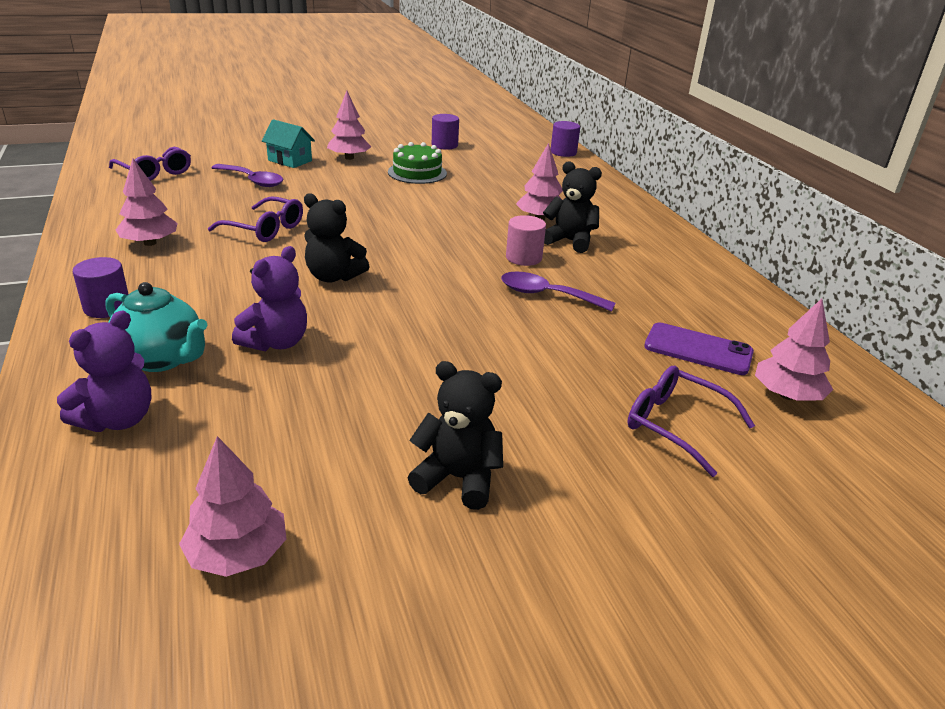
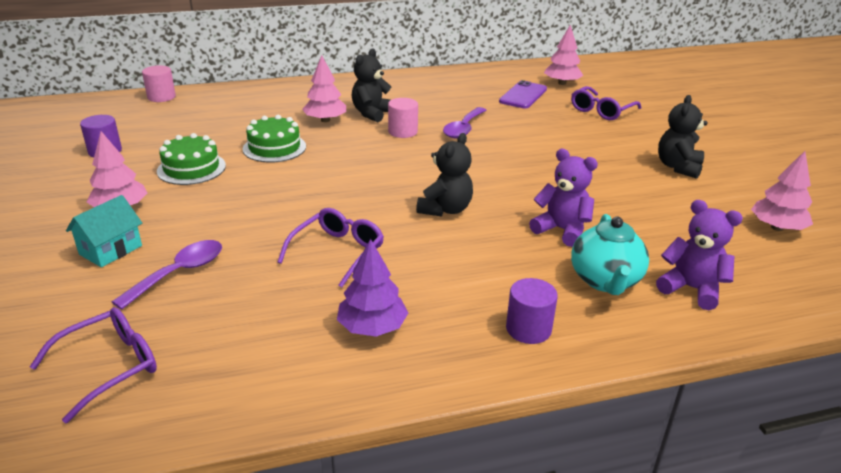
camera: 85 degrees left, 0 degrees up
(150, 243) = (372, 327): pink tree -> purple tree
(162, 359) = (605, 281): turquoise teapot -> turquoise teapot turned 150 degrees clockwise
(465, 199) = (274, 148): none -> green cake
(563, 152) = (161, 97): purple cylinder -> pink cylinder

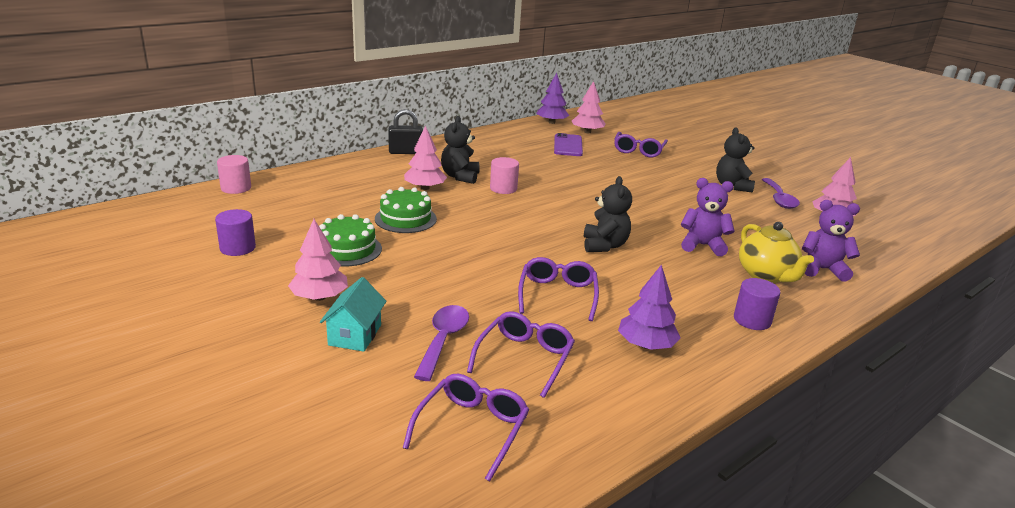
camera: 25 degrees left, 5 degrees down
(233, 310) = (524, 358): none -> purple glasses
(345, 82) = (405, 152): none -> black padlock
(463, 129) = (550, 179): purple spoon -> purple spoon (779, 199)
(532, 68) = (551, 122): none -> purple tree
(605, 281) = (766, 276): turquoise teapot -> yellow teapot

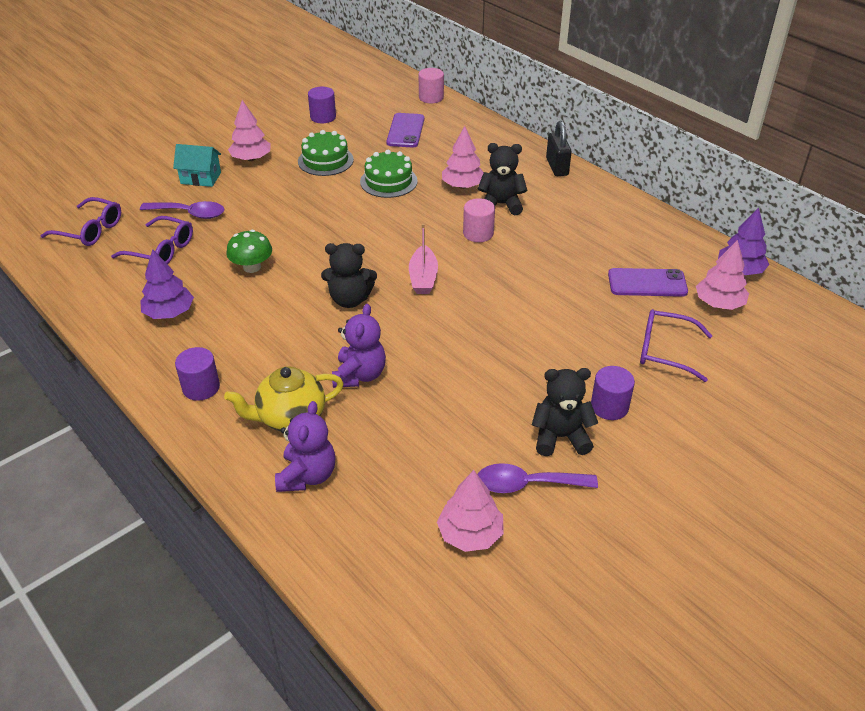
camera: 90 degrees right, 15 degrees up
(304, 205) = (405, 131): none -> purple phone
(557, 295) = (252, 267): purple glasses -> green mushroom
(568, 214) = (423, 278): none -> pink boat
(697, 170) = (609, 406): none -> purple cylinder

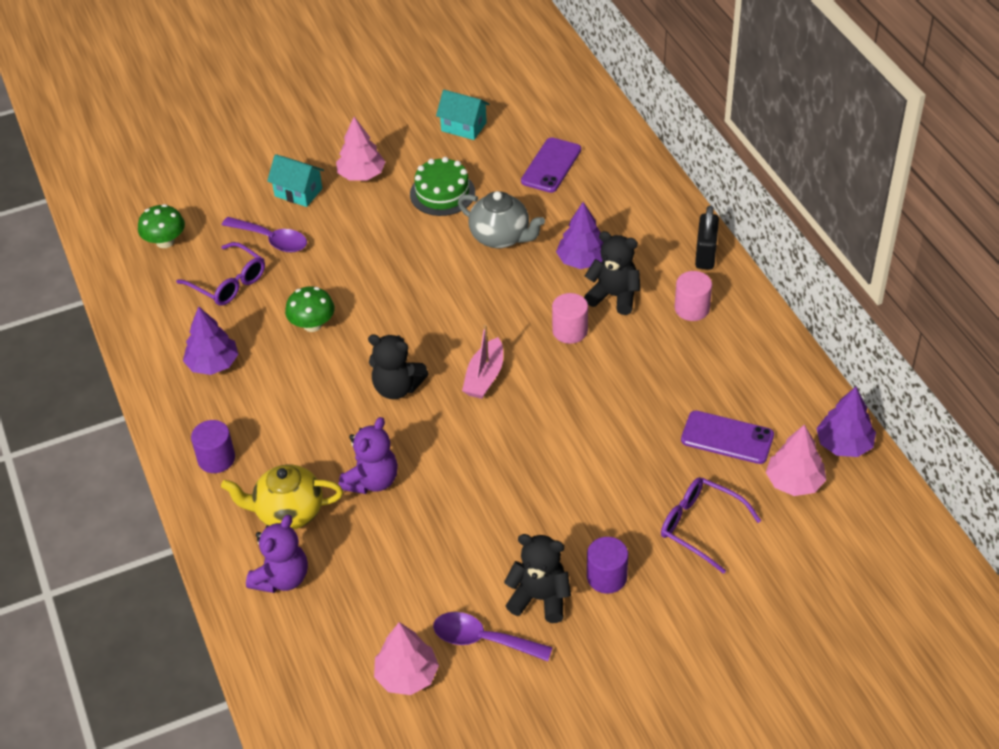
camera: 20 degrees right, 5 degrees up
(90, 230) = (165, 242): purple glasses -> green mushroom
(323, 117) = (464, 127): purple cylinder -> turquoise house
(388, 181) = (501, 237): green cake -> grey teapot
(431, 97) = (603, 118): pink cylinder -> pink cylinder (692, 308)
(463, 186) = (582, 260): pink tree -> purple tree

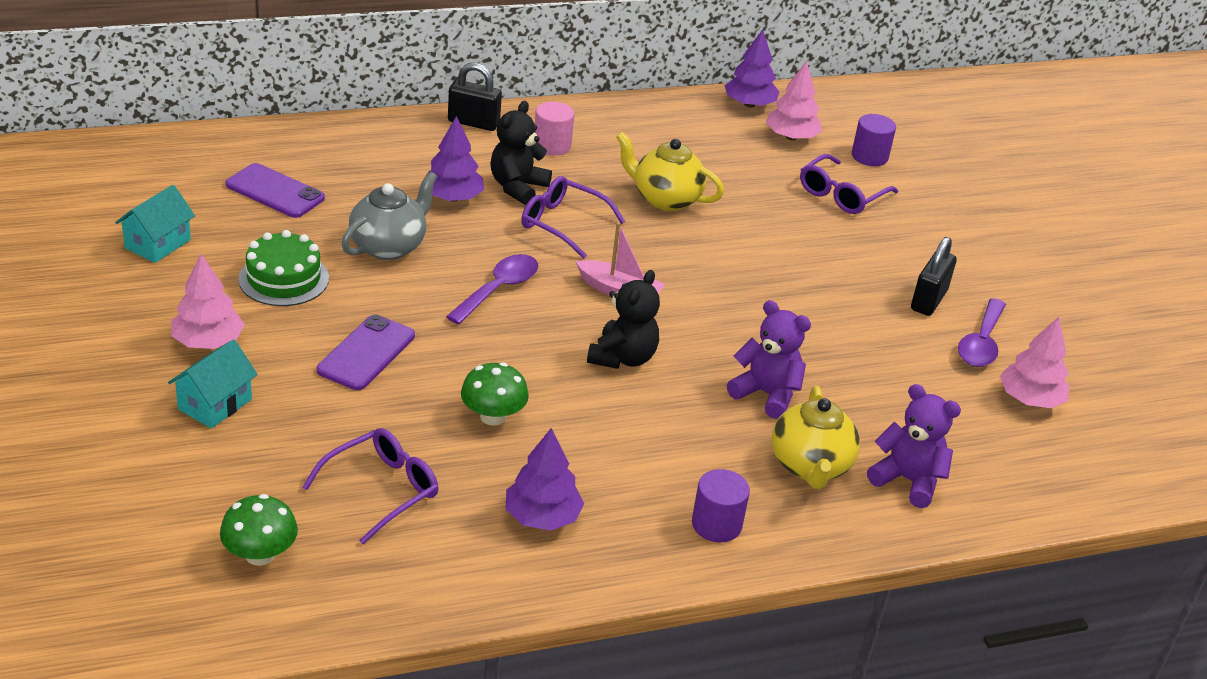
camera: 90 degrees left, 10 degrees down
(272, 240) = (307, 439): purple spoon -> purple spoon (499, 289)
(540, 598) = (928, 300): black teddy bear -> black padlock
(570, 331) = (562, 224): pink cylinder -> purple glasses
(606, 577) = (901, 257): purple cylinder -> purple cylinder (869, 156)
(636, 393) = (665, 199): none -> yellow teapot
(727, 438) = (733, 160): purple phone -> purple phone (366, 353)

